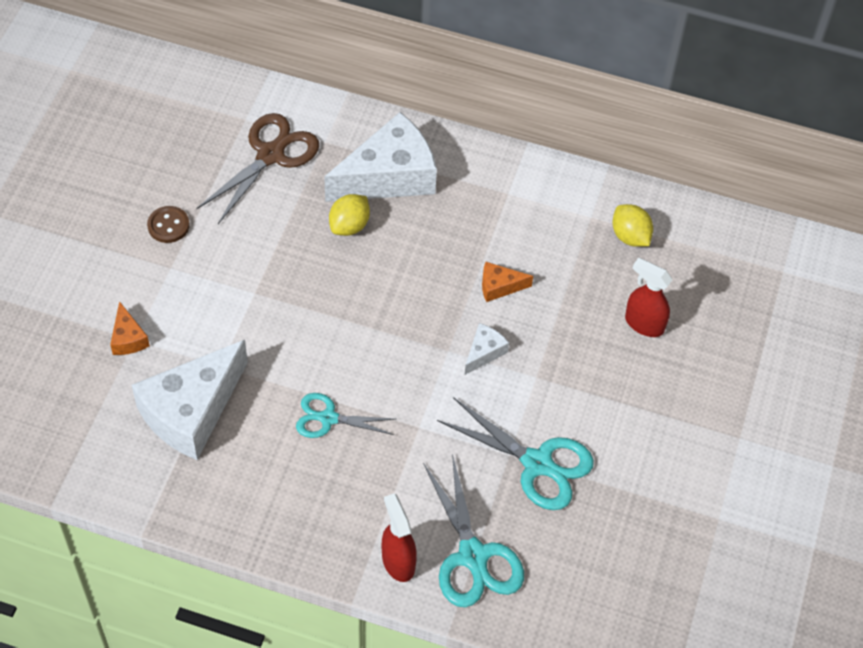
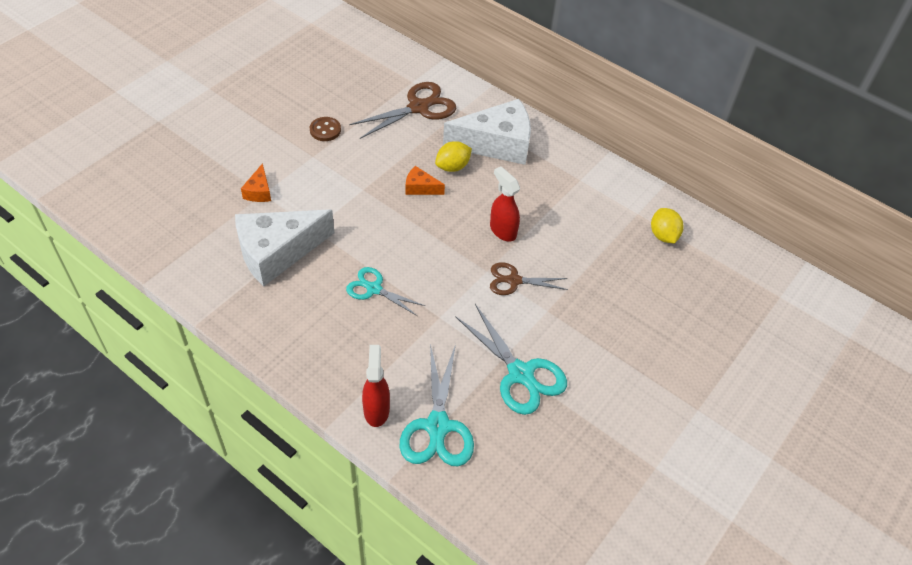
camera: 20 degrees right, 5 degrees down
(484, 352) = (514, 280): white cheese -> brown scissors
(499, 286) = (546, 239): orange cheese -> orange cheese (420, 188)
(643, 324) = (649, 299): red spray bottle -> red spray bottle (502, 230)

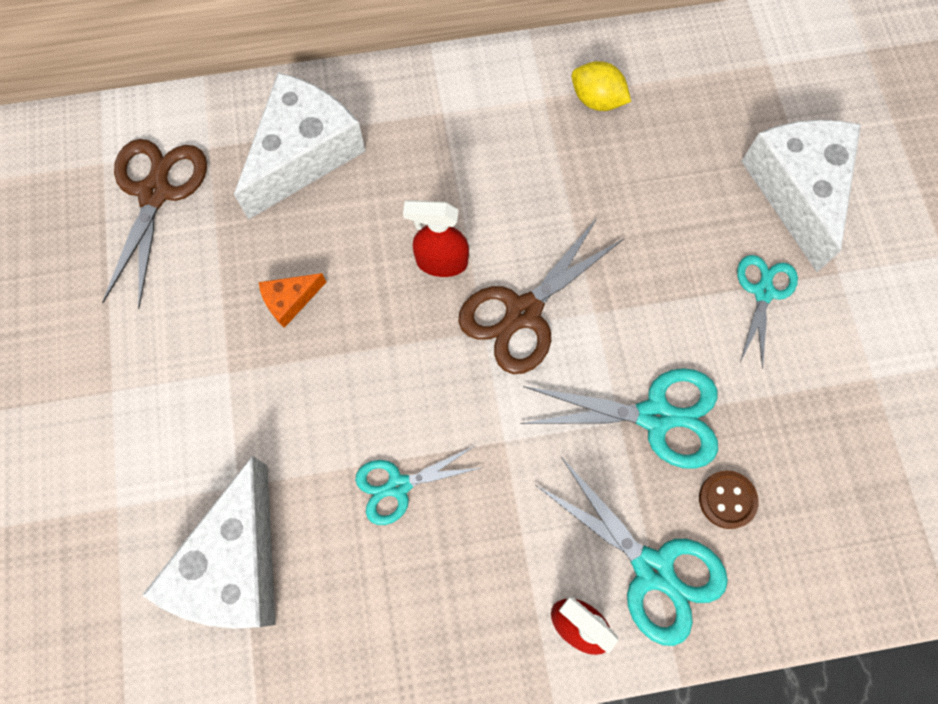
camera: 45 degrees left, 20 degrees up
(259, 191) = (107, 509): orange cheese -> none
(325, 130) = (81, 339): brown button -> brown button (727, 500)
(452, 167) = (292, 235): yellow lemon -> none
(514, 280) = (523, 312): brown scissors -> brown scissors, size x1.60
(644, 379) = (763, 292): none -> turquoise scissors
(722, 358) = (797, 191): none -> white cheese

